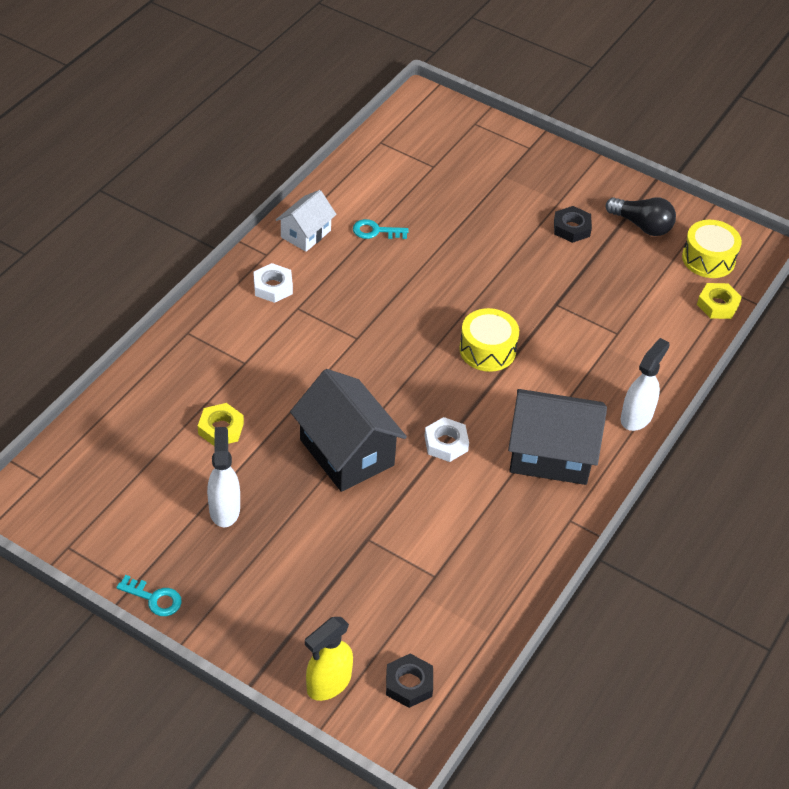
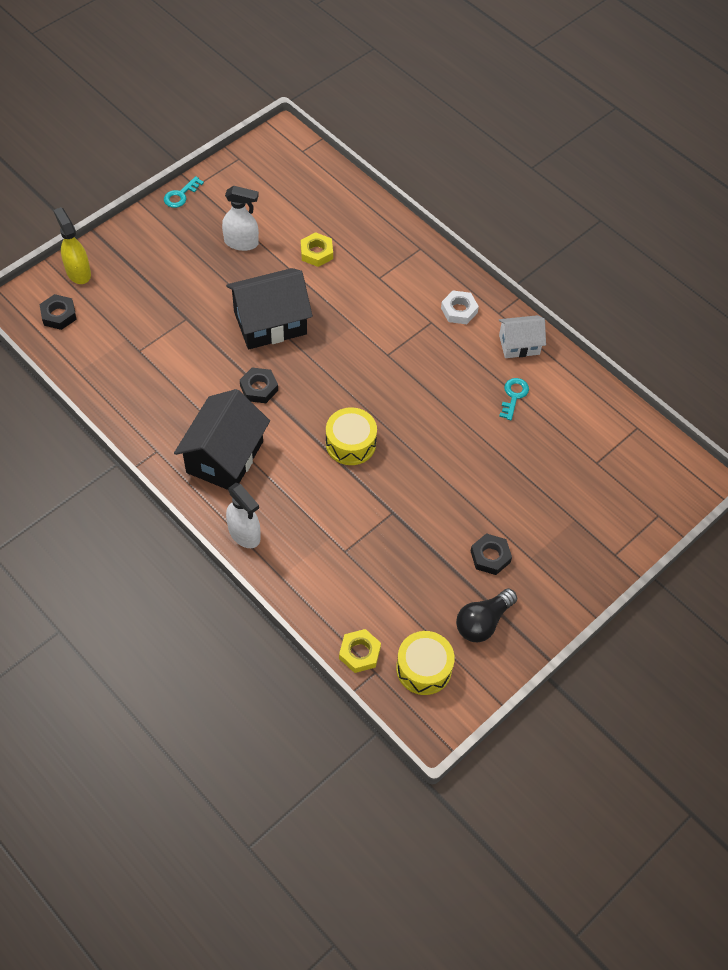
camera: 105 degrees right, 10 degrees up
(306, 234) = (519, 345): white house -> white house turned 60 degrees counterclockwise
(446, 443) = (259, 388): white nut -> black nut

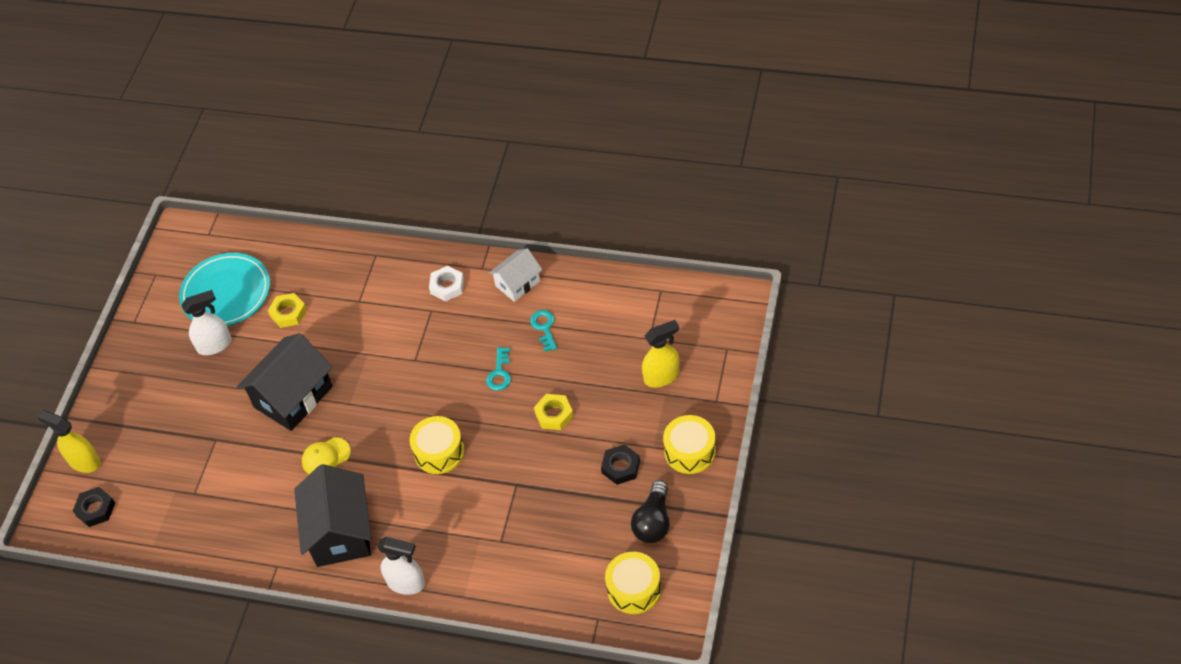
camera: 25 degrees left, 5 degrees down
(181, 195) = (127, 338): turquoise key -> turquoise key (499, 373)
(259, 388) = (326, 457): black nut -> yellow cap
(281, 206) = (226, 293): none -> turquoise plate
(359, 653) = (574, 612): yellow nut -> yellow nut (554, 414)
(559, 583) = (690, 451): none -> yellow drum
(583, 502) = (662, 376): none -> yellow spray bottle

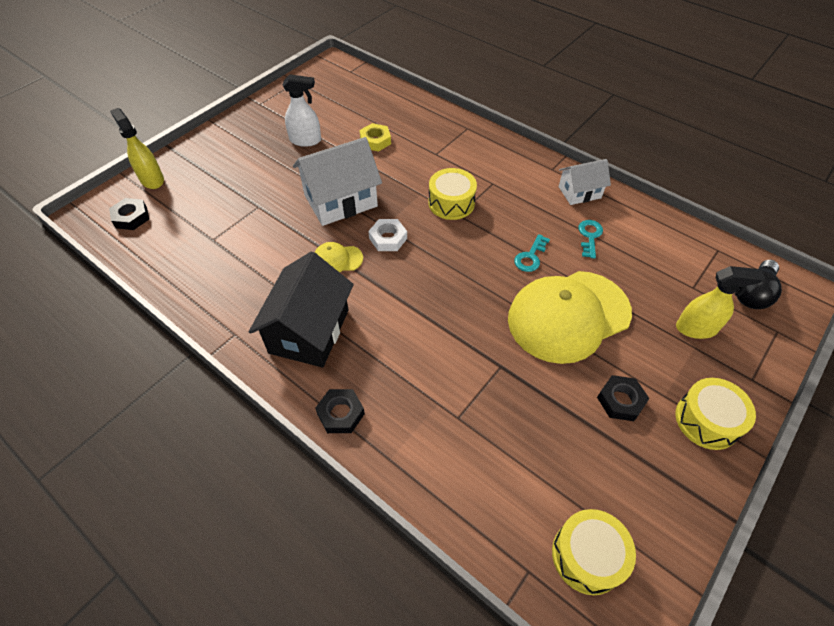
camera: 20 degrees right, 0 degrees up
(226, 293) = (338, 111): turquoise plate -> none
(293, 397) = (341, 201): black house -> white house
(406, 583) = (340, 413): white spray bottle -> black nut
(439, 452) = (440, 300): yellow drum -> yellow drum (451, 203)
(447, 286) = (515, 171): white nut -> white nut (388, 238)
(554, 414) = (568, 316): yellow nut -> yellow cap
(653, 522) = (638, 482): black light bulb -> black light bulb (752, 293)

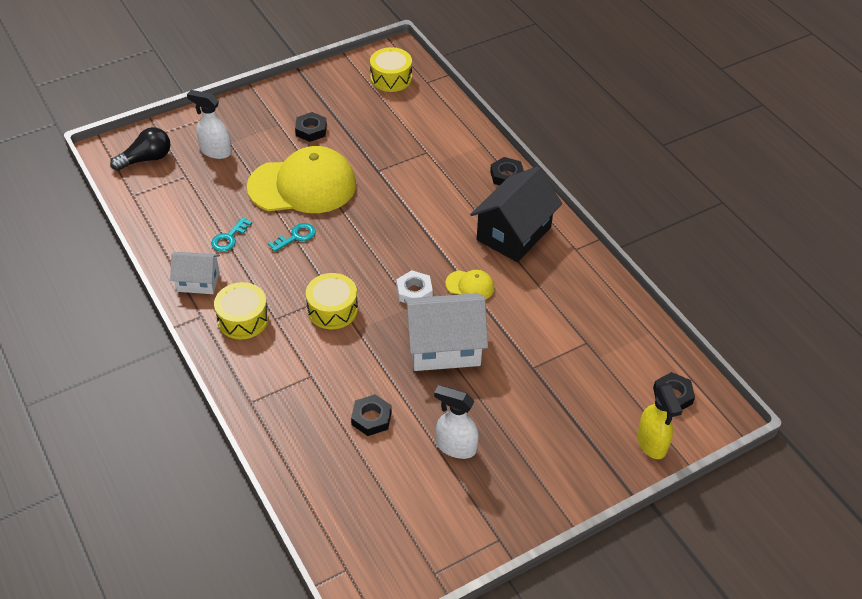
camera: 160 degrees left, 5 degrees down
(375, 141) = (371, 418): yellow nut -> black nut
(696, 328) = (215, 151): yellow spray bottle -> white spray bottle
(707, 420) = (265, 107): yellow drum -> yellow drum (243, 319)

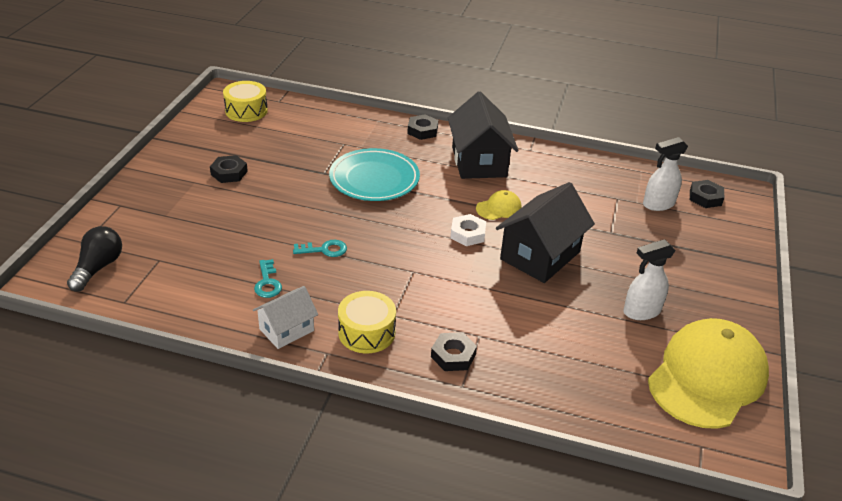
camera: 45 degrees left, 10 degrees down
(215, 151) = (161, 228): white spray bottle -> white spray bottle (658, 204)
(296, 237) = (324, 250): turquoise key -> turquoise key turned 75 degrees clockwise
(302, 186) = (278, 213): yellow cap -> yellow cap (707, 377)
(332, 309) = (427, 281): yellow drum -> none
(371, 418) = (563, 333): black nut -> black nut (453, 356)
(408, 199) = (374, 179): none -> turquoise plate
(444, 347) = (540, 255): white house -> black house
(652, 443) = (736, 230): yellow spray bottle -> none

